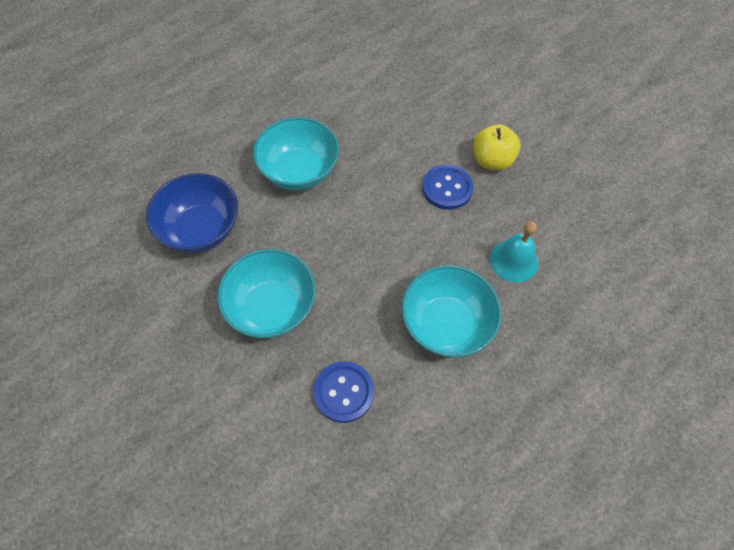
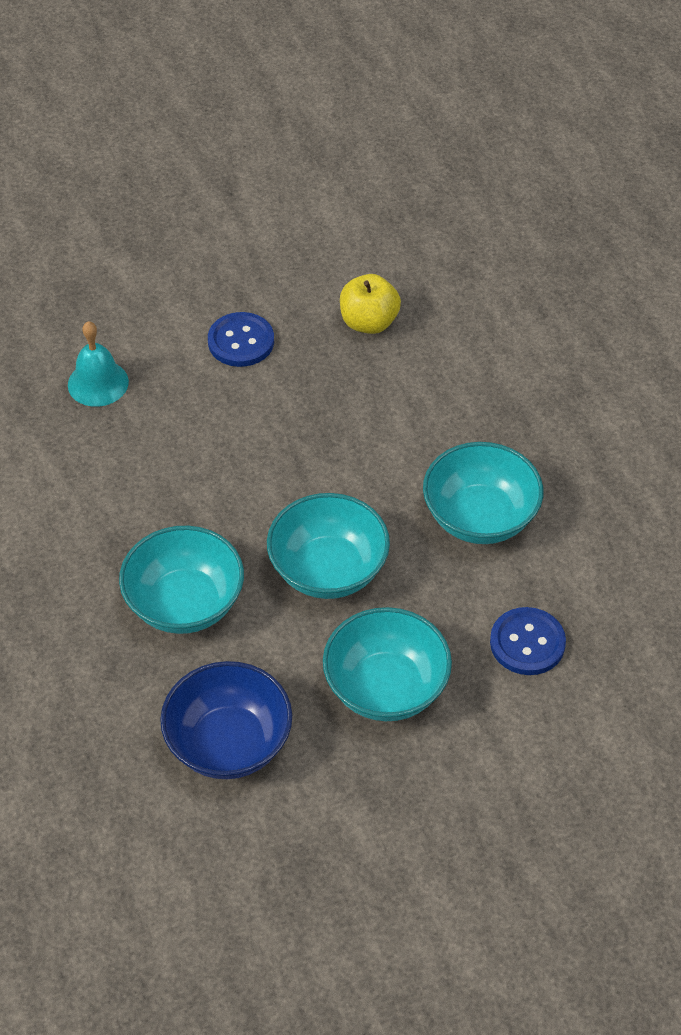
camera: 70 degrees left, 10 degrees down
(357, 241) = (328, 570): none -> turquoise bowl
(447, 188) = (292, 452): blue button -> blue button (241, 341)
(492, 160) = (271, 392): yellow apple -> yellow apple (369, 322)
(514, 260) = (424, 424): turquoise bell -> turquoise bell (98, 383)

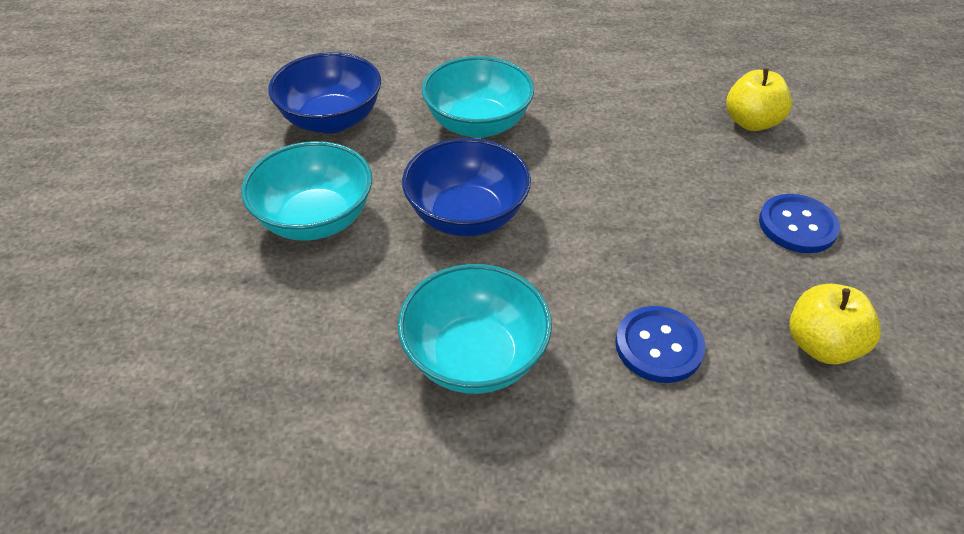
camera: 110 degrees right, 5 degrees down
(98, 383) = (751, 122): turquoise bell -> yellow apple
(328, 570) = (467, 216): turquoise bowl -> blue bowl
(527, 643) = (290, 341): blue button -> blue button (658, 346)

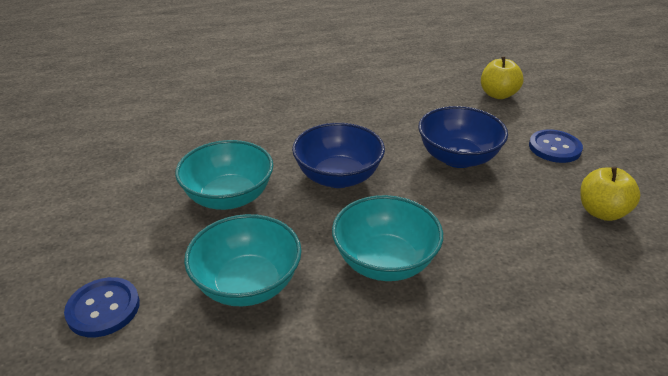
camera: 15 degrees left, 10 degrees down
(332, 120) = (212, 133): blue bowl -> blue bowl (458, 158)
(478, 124) = (319, 121): turquoise bowl -> turquoise bowl (247, 284)
(658, 346) = (503, 231): blue button -> blue button (103, 308)

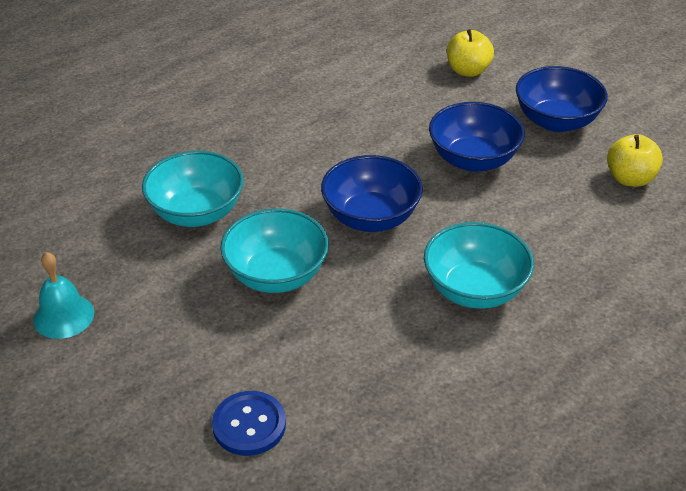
camera: 25 degrees left, 5 degrees up
(58, 179) = (64, 316): none -> turquoise bell
(247, 284) = (366, 354): turquoise bowl -> turquoise bowl (196, 212)
(554, 148) = (556, 121): blue button -> blue bowl

